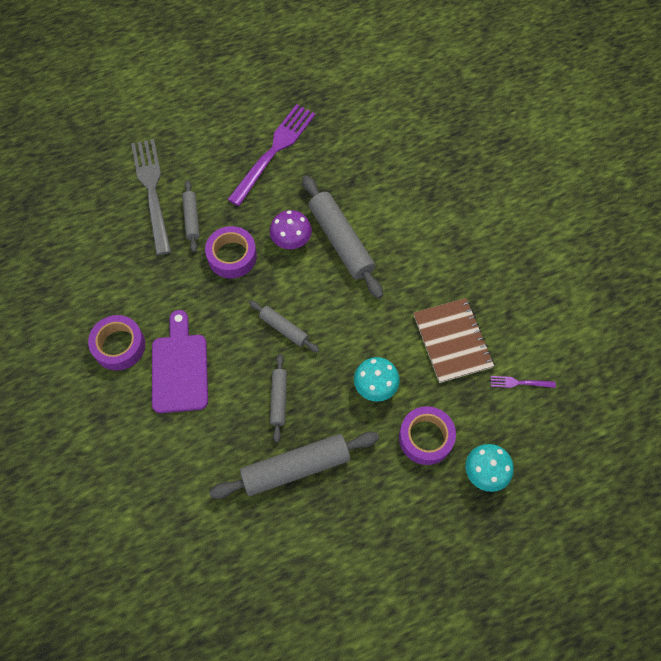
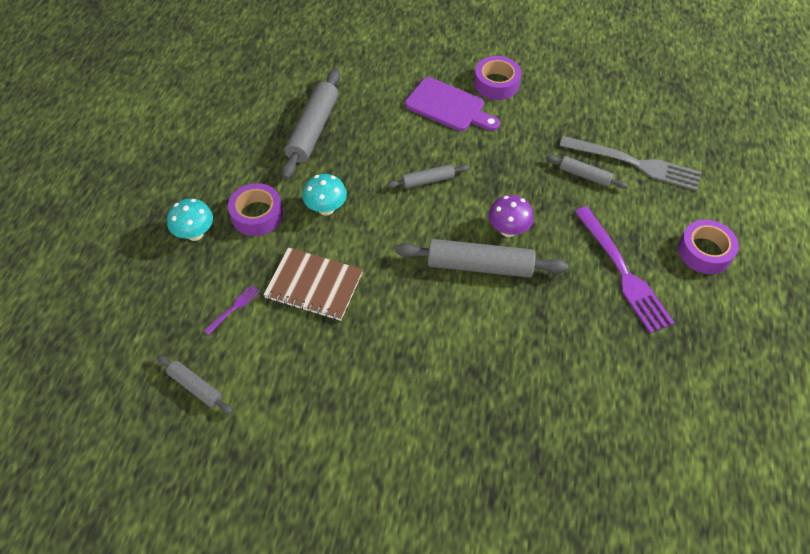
camera: 125 degrees right, 10 degrees down
(232, 256) = (524, 183): purple tape -> purple tape (704, 252)
(278, 399) = (372, 147): grey rolling pin -> grey rolling pin (195, 387)

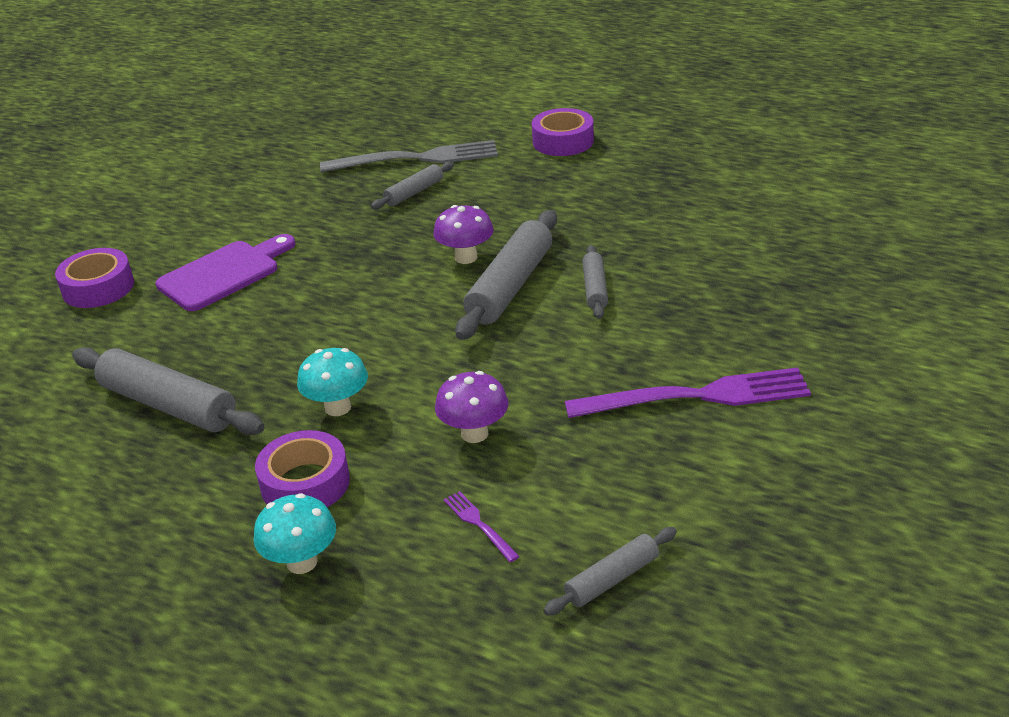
camera: 70 degrees left, 20 degrees down
(314, 285) = (474, 433): brown notebook -> purple mushroom
(428, 180) = (345, 308): grey rolling pin -> grey rolling pin (595, 289)
(496, 84) = (214, 230): purple tape -> purple tape (98, 287)
(623, 273) = (568, 192): purple fork -> purple fork (698, 396)
(636, 164) = (418, 158): grey fork -> grey fork turned 45 degrees clockwise

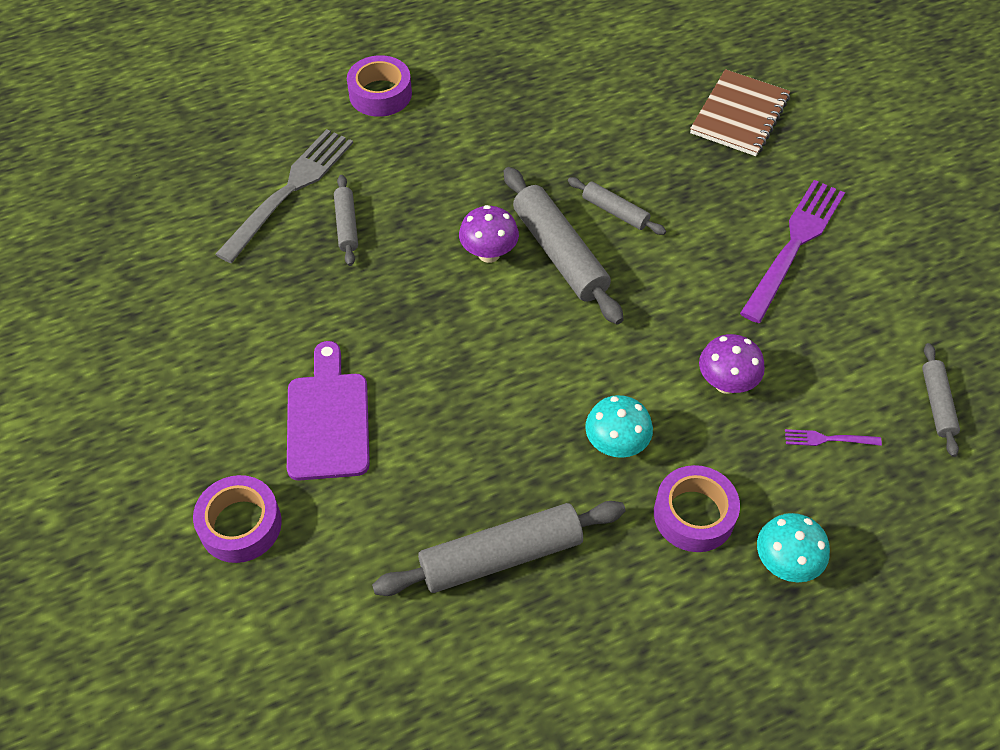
camera: 55 degrees left, 20 degrees up
(814, 293) = (739, 115): none -> brown notebook

